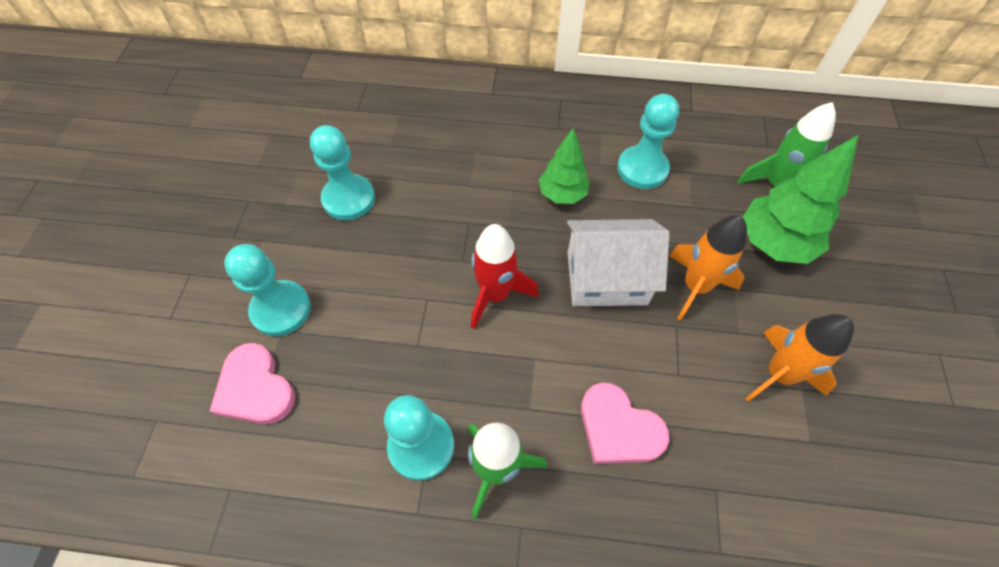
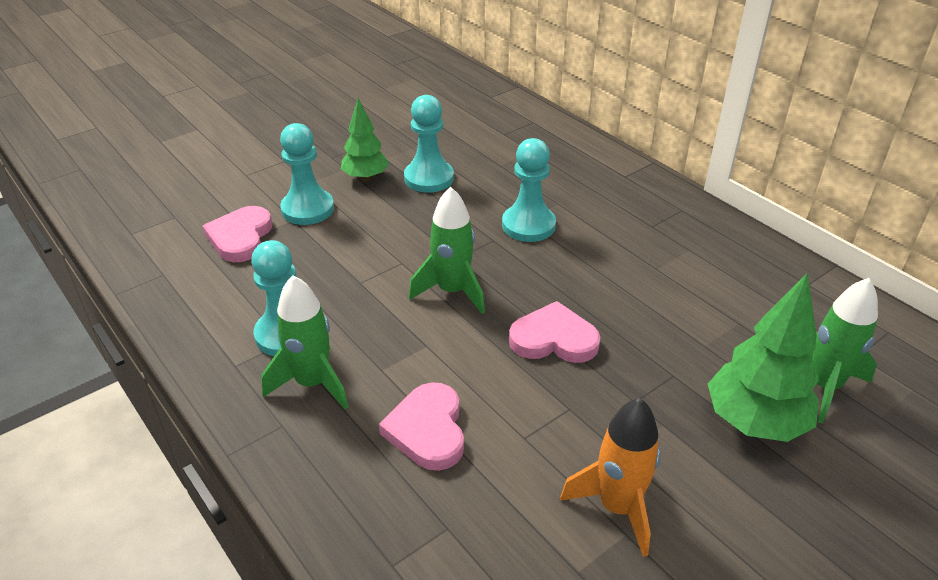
camera: 45 degrees right, 20 degrees down
(495, 295) = (452, 291): red rocket -> green rocket
(562, 194) = (593, 267): green tree -> green tree (365, 177)
(606, 278) = (554, 339): white house -> pink heart
(642, 169) = (692, 293): turquoise pawn -> turquoise pawn (528, 225)
(695, 286) = (626, 397): orange rocket -> none

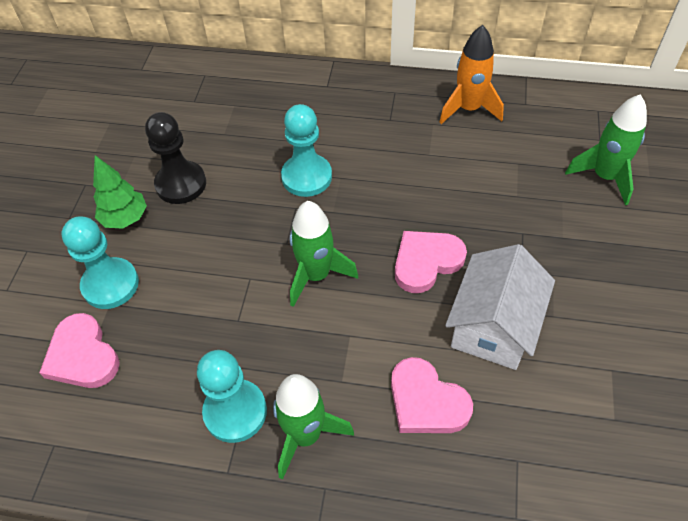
camera: 40 degrees left, 15 degrees up
(429, 178) = (181, 184): turquoise pawn -> black pawn
(554, 421) = (493, 326): none -> white house
(617, 507) = (589, 356): orange rocket -> orange rocket (468, 109)
(754, 422) = (596, 232): green tree -> none

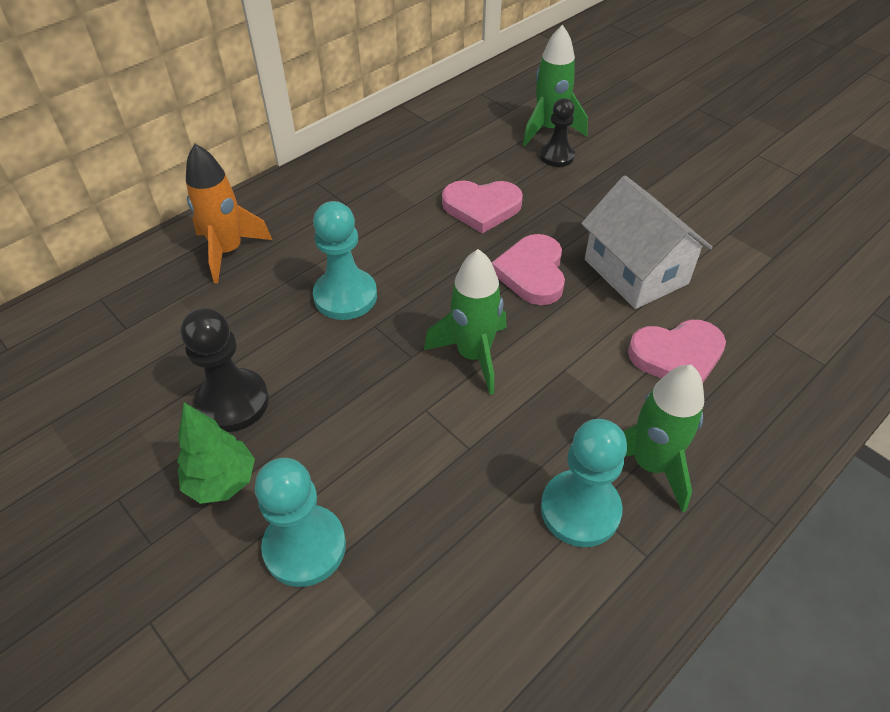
camera: 55 degrees left, 5 degrees down
(82, 356) = (381, 631): pink heart -> pink heart (481, 207)
(468, 109) = (394, 153): orange rocket -> orange rocket (228, 251)
(576, 201) = (557, 156): none -> black pawn

